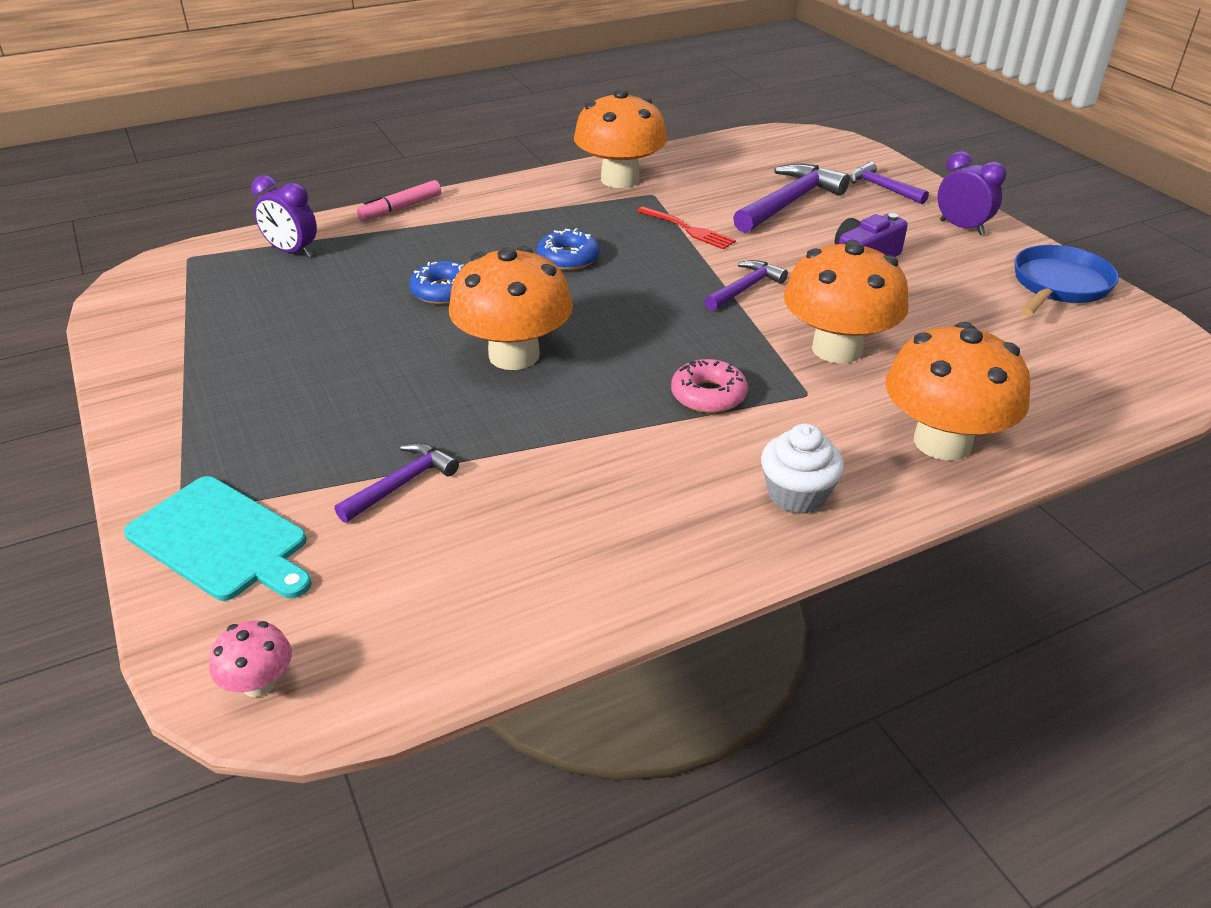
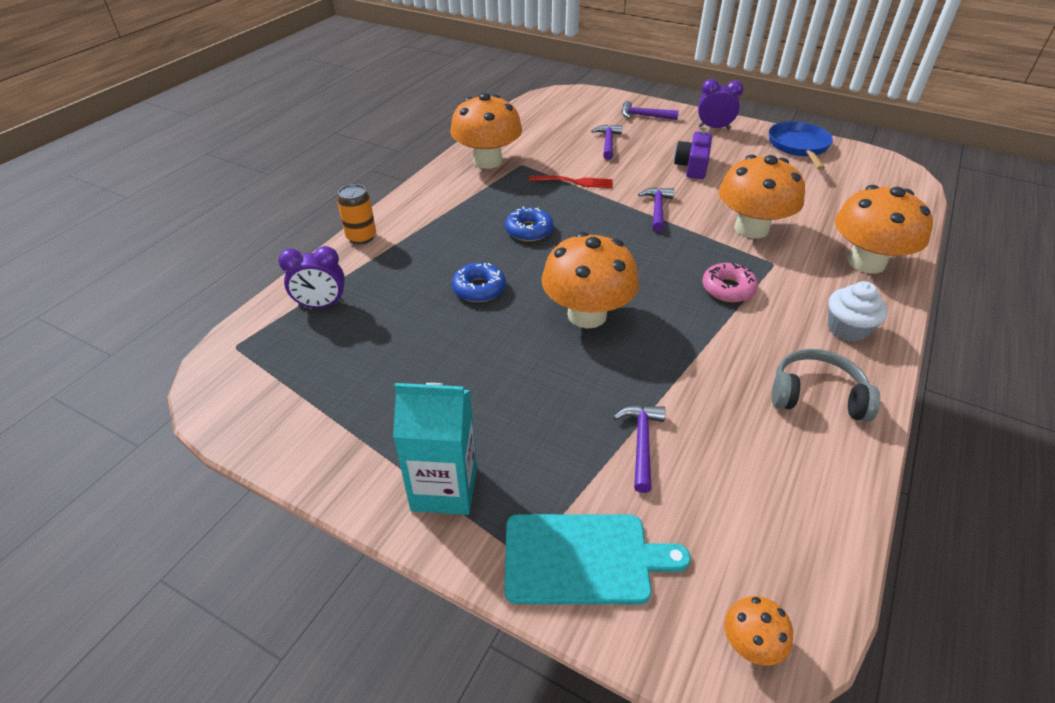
camera: 35 degrees left, 5 degrees up
(193, 432) = (444, 488): none -> turquoise carton
(259, 683) = (750, 643): pink mushroom -> orange mushroom
(400, 208) = (361, 237): pink marker -> orange can
(650, 536) = (817, 396): none -> grey headphones
(789, 202) = (608, 142): purple hammer -> purple hammer, size x0.59

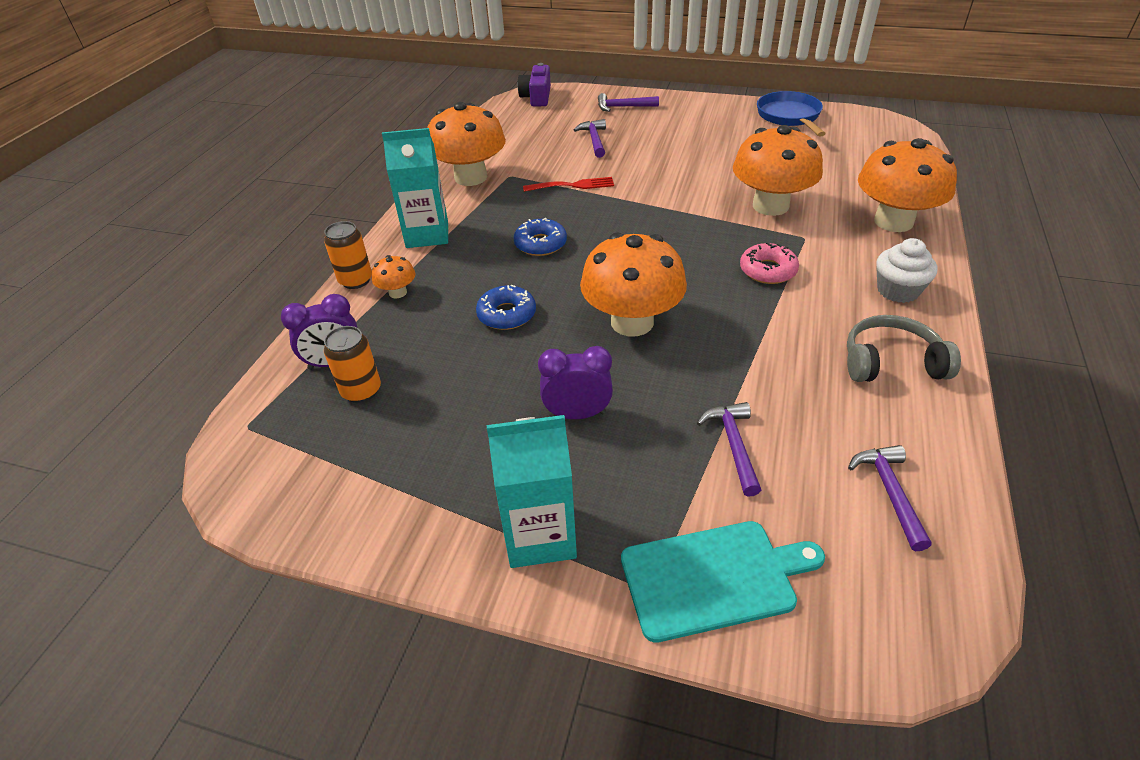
camera: 10 degrees left, 0 degrees up
(336, 333) = (361, 391): none -> orange can
(434, 206) = (427, 234): none -> turquoise carton
(657, 209) = (668, 201): purple hammer -> purple hammer (889, 492)
(692, 166) = (690, 151): purple camera -> purple camera (537, 97)
(714, 128) = (698, 109): purple clock -> purple clock (577, 414)
(750, 643) = (911, 627): orange mushroom -> orange mushroom (398, 292)

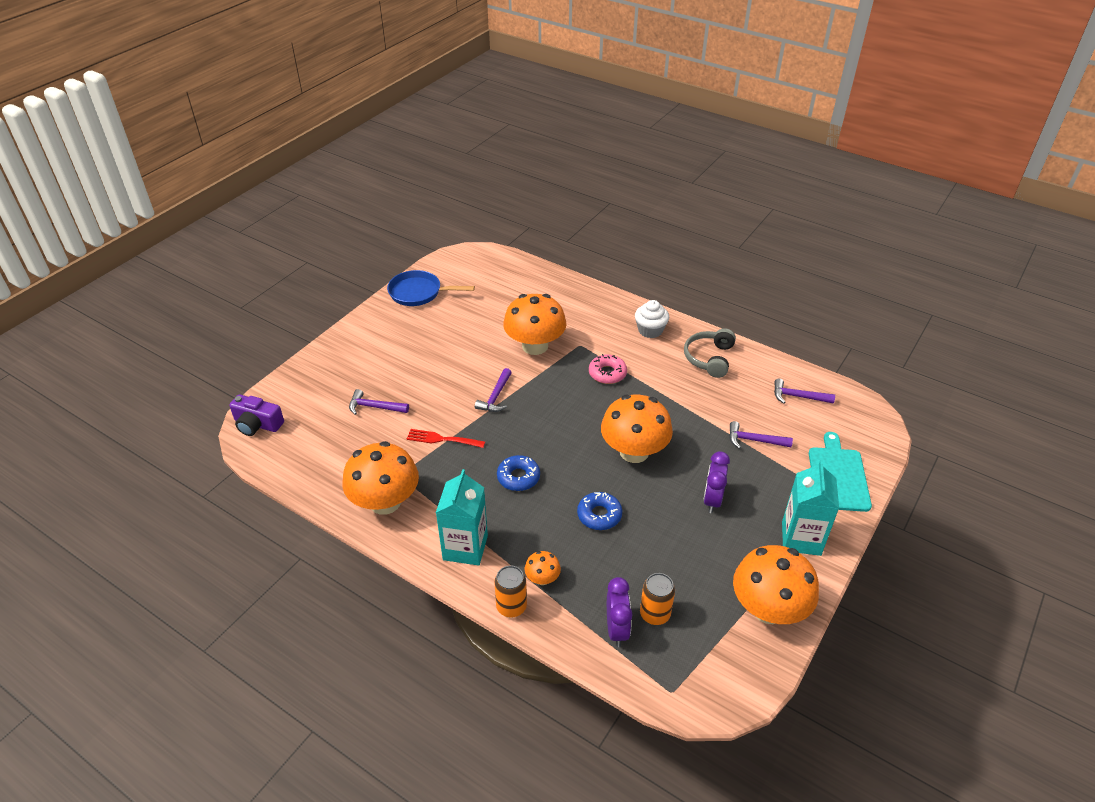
camera: 75 degrees left, 0 degrees up
(572, 186) = (443, 439): red fork -> red fork turned 90 degrees counterclockwise
(623, 107) = (328, 374): purple hammer -> purple hammer (495, 397)
(893, 221) = (582, 303): orange mushroom -> orange mushroom (768, 609)

